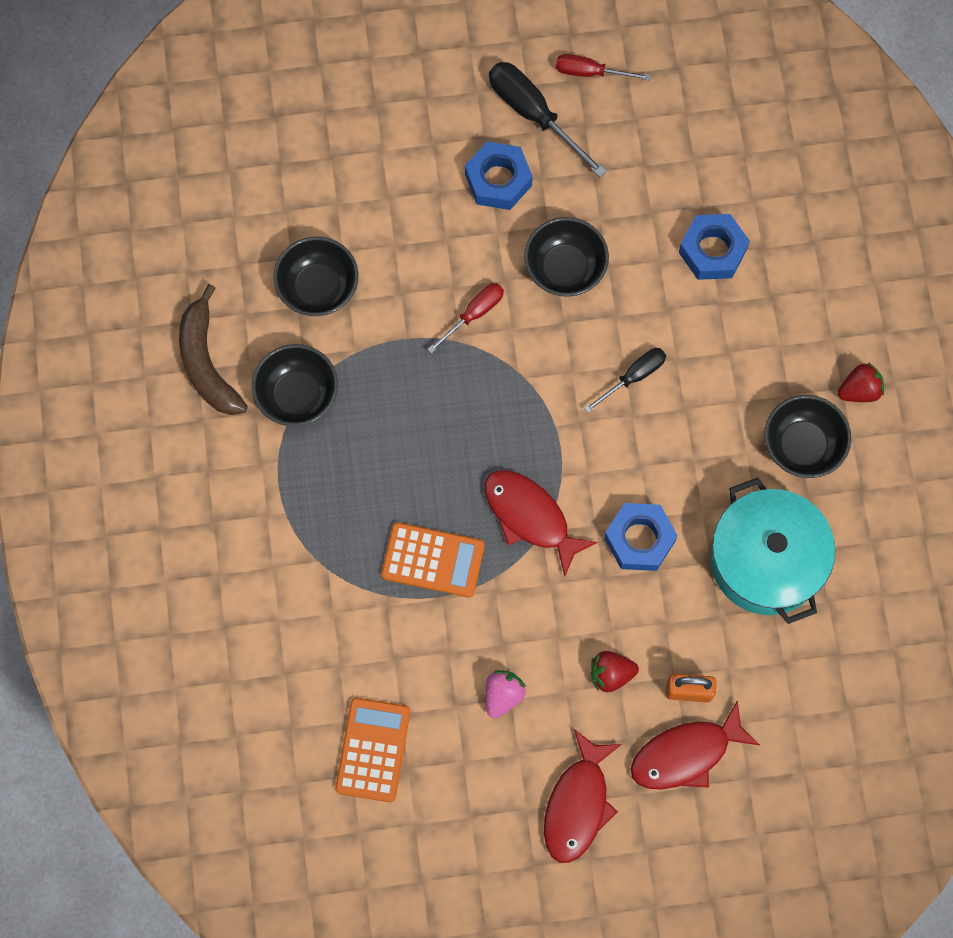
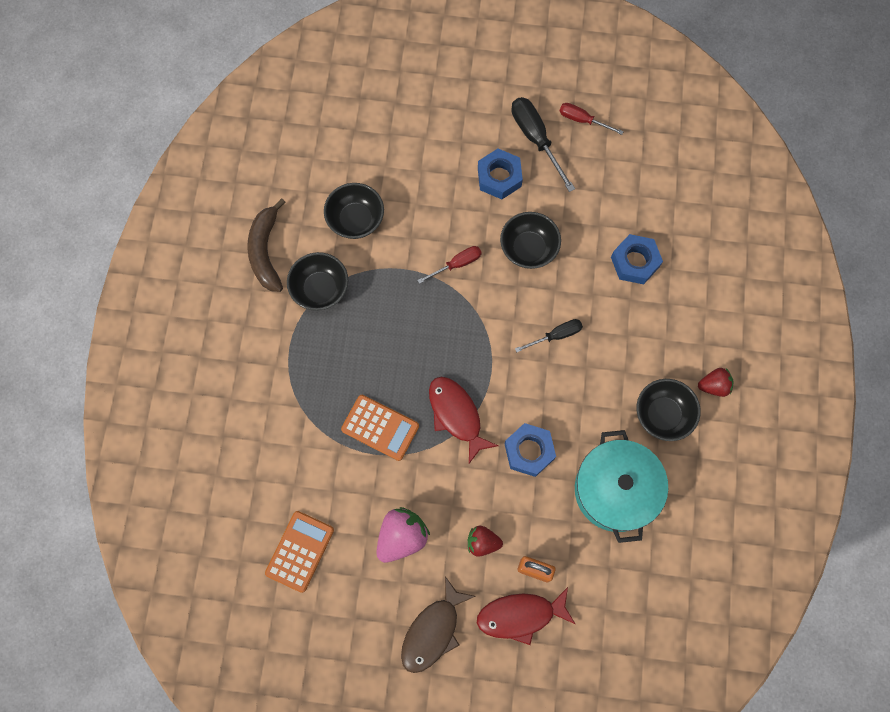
camera: 15 degrees right, 0 degrees up
(503, 695) = (402, 537): pink strawberry -> pink strawberry, size x1.61
(578, 804) = (433, 631): red fish -> brown fish

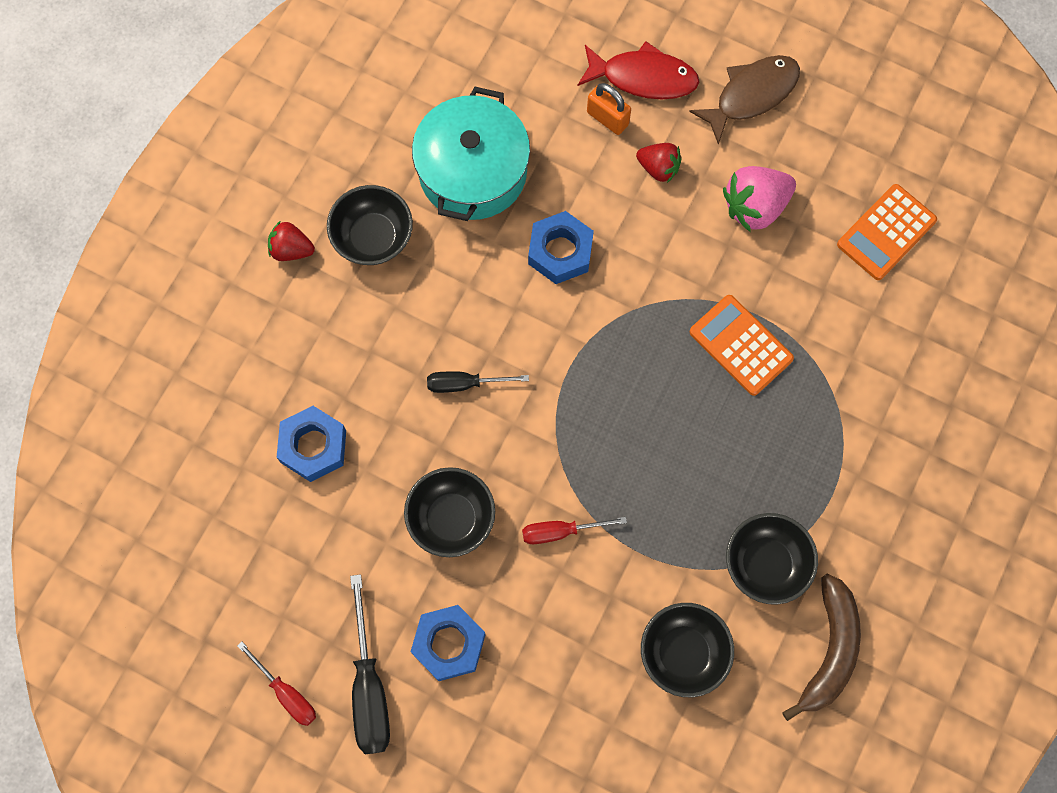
camera: 160 degrees left, 0 degrees up
(456, 415) = (636, 327): red fish -> none

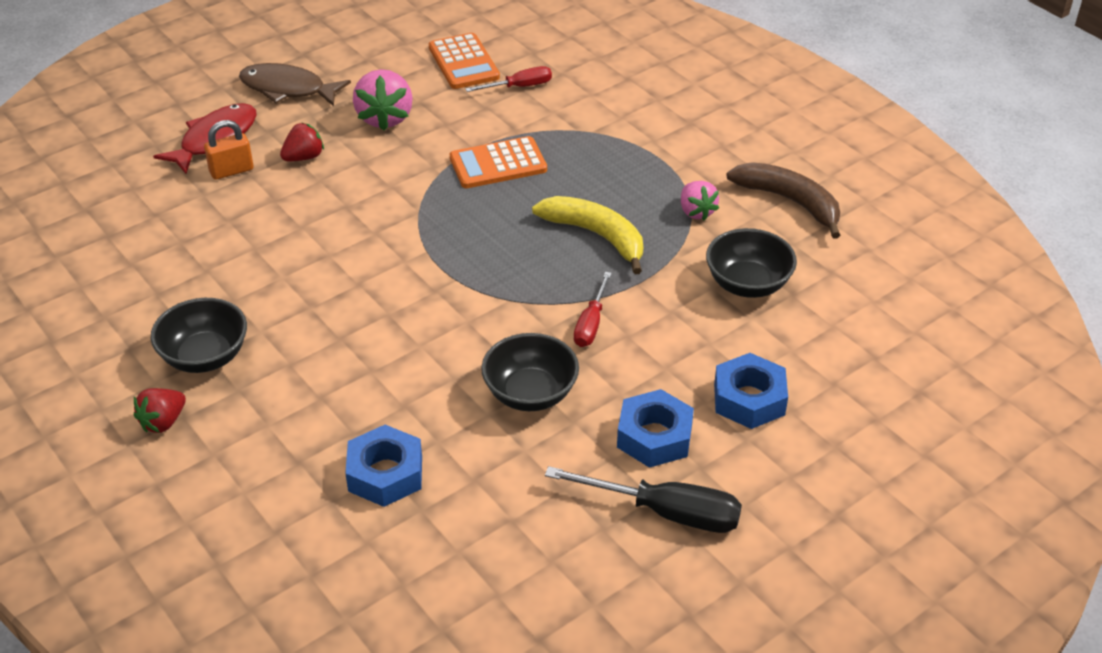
camera: 65 degrees left, 30 degrees down
(286, 693) = (635, 584): red screwdriver -> red screwdriver (519, 87)
(465, 384) = (404, 340): black screwdriver -> none
(473, 171) = (202, 267): turquoise pot -> none
(560, 251) = (328, 238): blue nut -> blue nut (749, 399)
(682, 484) = (596, 236): none -> yellow banana
(751, 95) = (288, 89): brown fish -> brown fish turned 60 degrees counterclockwise
(766, 563) = (696, 212): black bowl -> pink strawberry

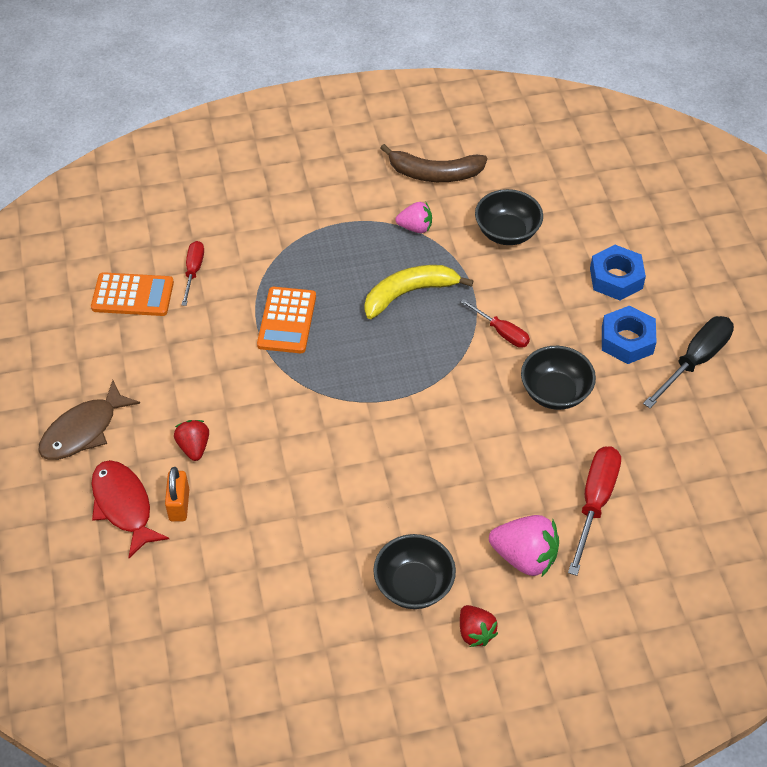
camera: 65 degrees left, 10 degrees up
(385, 118) = (175, 374): pink strawberry -> pink strawberry (524, 557)
(385, 474) = (594, 503): blue nut -> red screwdriver
(790, 201) = (434, 173): brown banana -> brown banana turned 150 degrees counterclockwise

